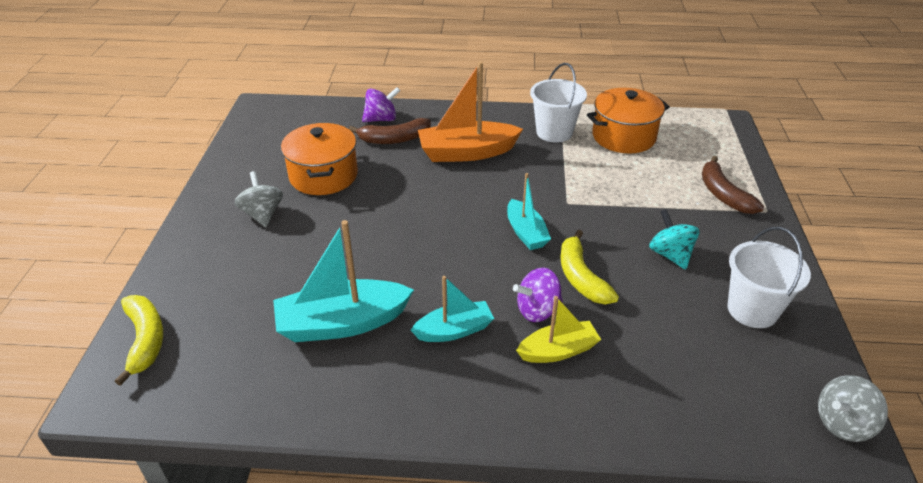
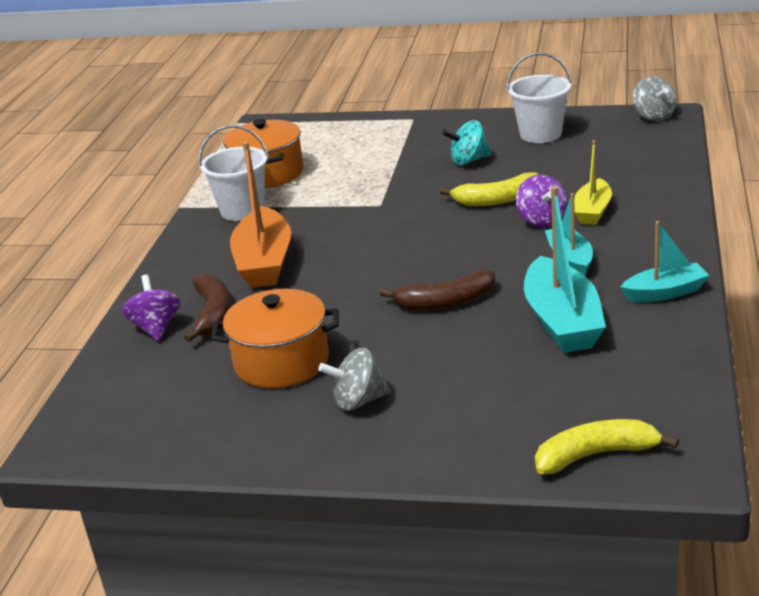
camera: 80 degrees left, 10 degrees down
(526, 233) = (426, 226): turquoise boat -> turquoise boat (665, 292)
(558, 351) = (593, 211): yellow boat -> yellow boat turned 150 degrees counterclockwise
(723, 194) = (384, 134): brown banana -> brown banana (445, 302)

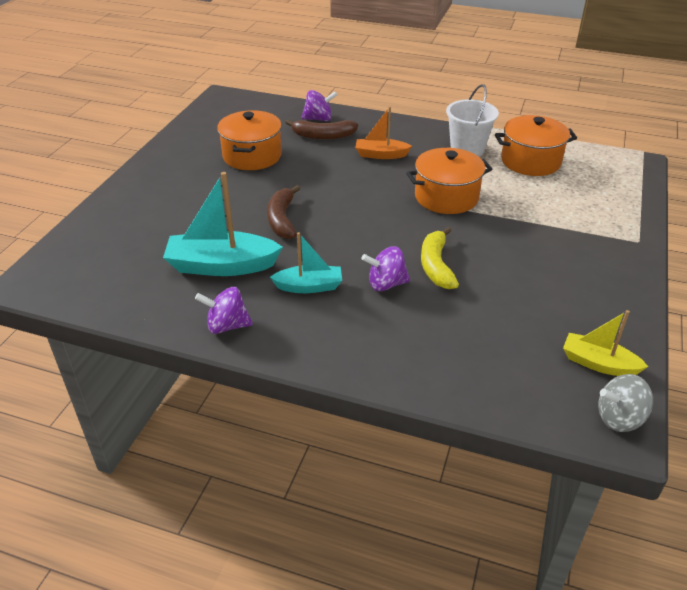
camera: 95 degrees right, 10 degrees up
(264, 262) = (380, 155): orange boat -> orange boat, size x0.60
(358, 401) = (192, 177): grey spinning top -> none
(360, 210) = (446, 197): none -> orange pot
(468, 160) = (526, 262): turquoise spinning top -> none
(540, 134) = (581, 317): white bucket -> none
(593, 211) = (389, 316): yellow boat -> yellow boat (598, 363)
(596, 455) = (70, 251): yellow banana -> none
(665, 292) = (227, 326): turquoise boat -> purple spinning top

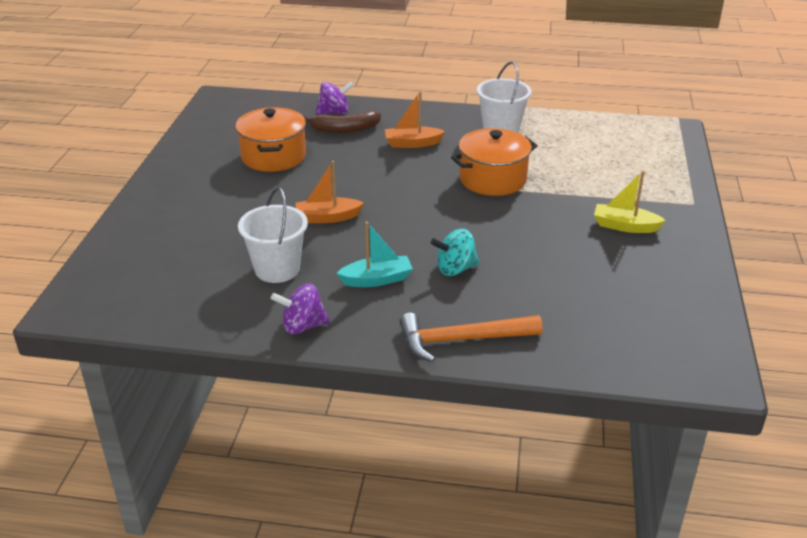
camera: 10 degrees left, 5 degrees down
(221, 266) = (277, 269): turquoise boat -> white bucket
(282, 219) = (327, 217): brown banana -> orange boat
(371, 359) = (461, 340): none -> orange hammer
(386, 284) = (455, 269): purple spinning top -> turquoise spinning top
(436, 266) = (501, 246): yellow banana -> none
(530, 161) = (569, 137): orange pot -> none
(598, 363) = (681, 318): yellow boat -> yellow boat (624, 226)
(619, 418) = (712, 364): grey spinning top -> none

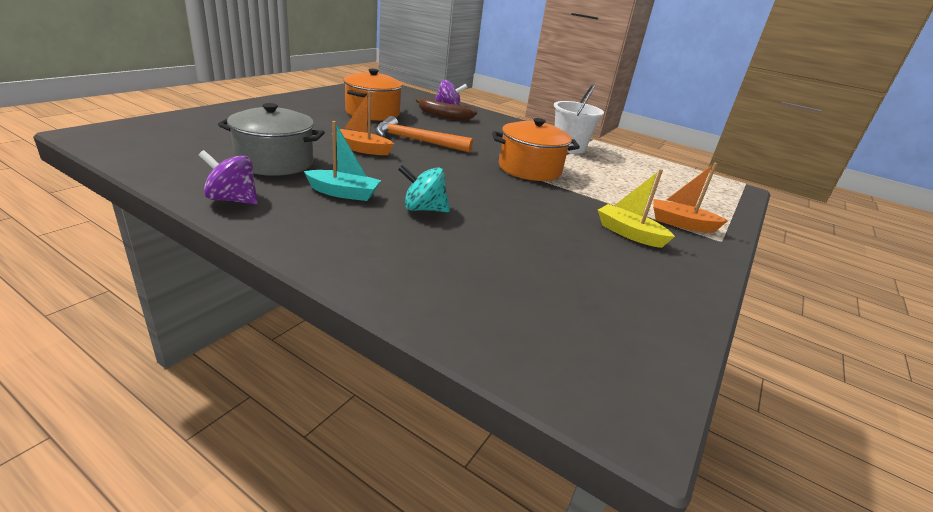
camera: 20 degrees right, 5 degrees down
(277, 269) = (275, 162): white bucket -> grey pot
(412, 143) = (486, 134): orange boat -> orange boat (681, 224)
(461, 340) = (356, 259): orange hammer -> orange hammer (416, 141)

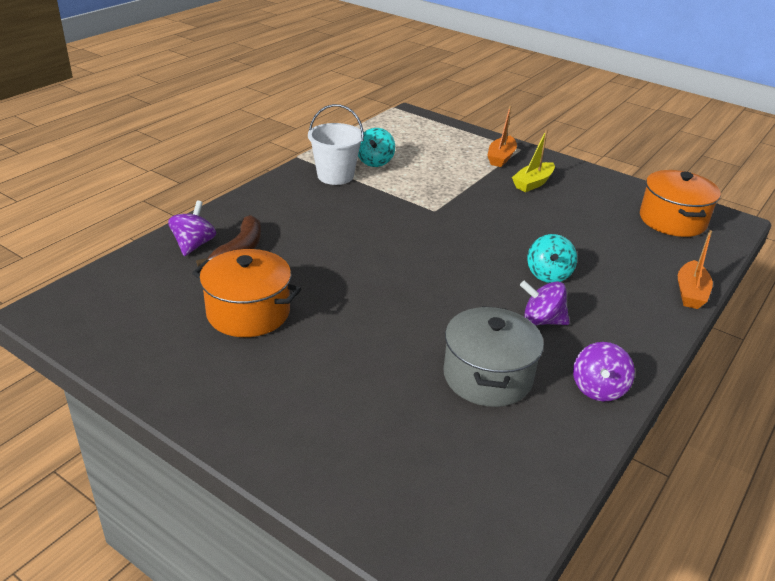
camera: 85 degrees left, 5 degrees up
(344, 193) = (542, 320): turquoise boat -> purple spinning top
(362, 149) = (411, 315): orange boat -> orange boat (690, 293)
(416, 141) = (360, 275): orange hammer -> none
(529, 169) = (416, 209): orange pot -> orange pot (672, 220)
(609, 163) = (375, 162): none -> turquoise spinning top

